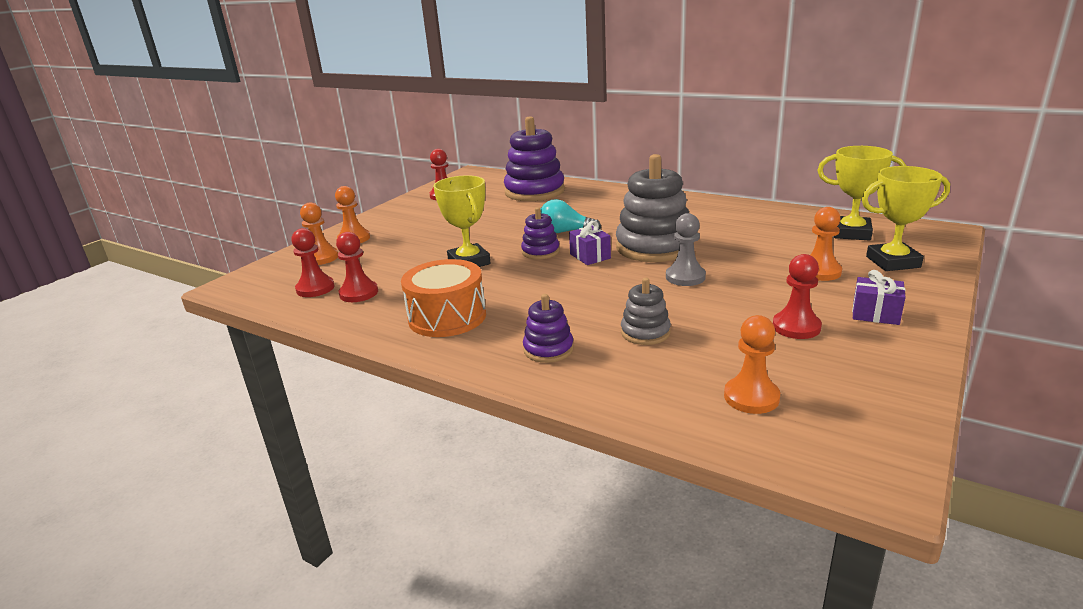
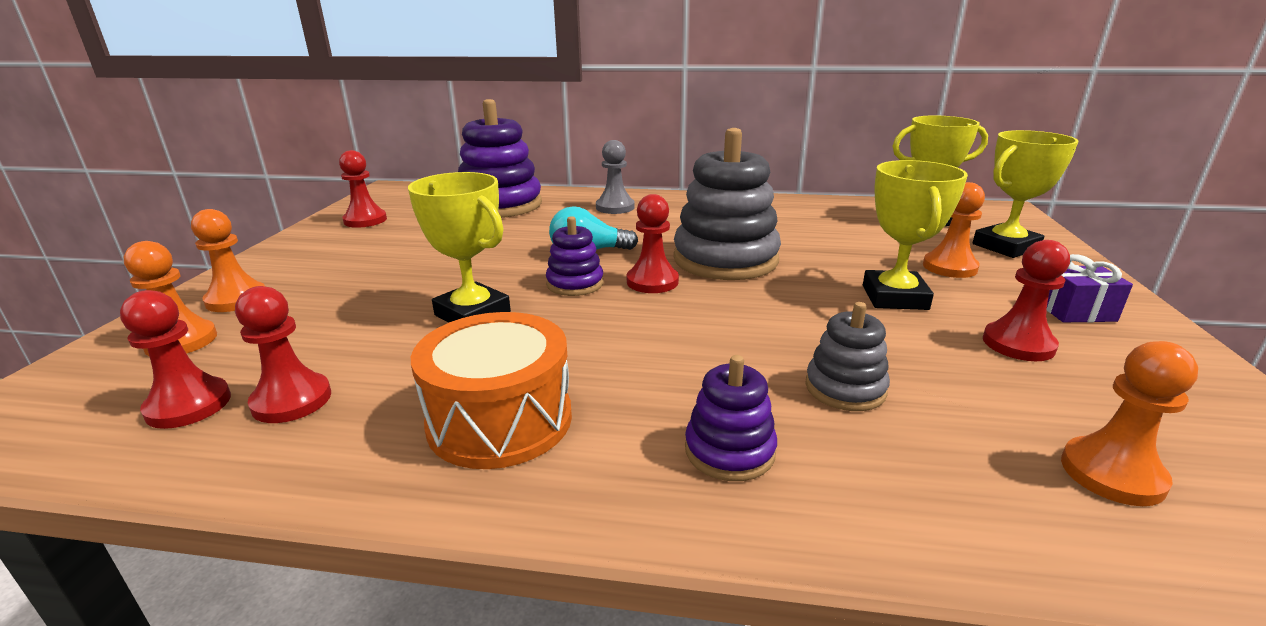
camera: 25 degrees left, 0 degrees up
(590, 256) = (652, 282): purple gift -> red pawn
(685, 277) = (807, 294): grey pawn -> grey pawn (615, 207)
(746, 287) = (894, 297): none -> yellow trophy

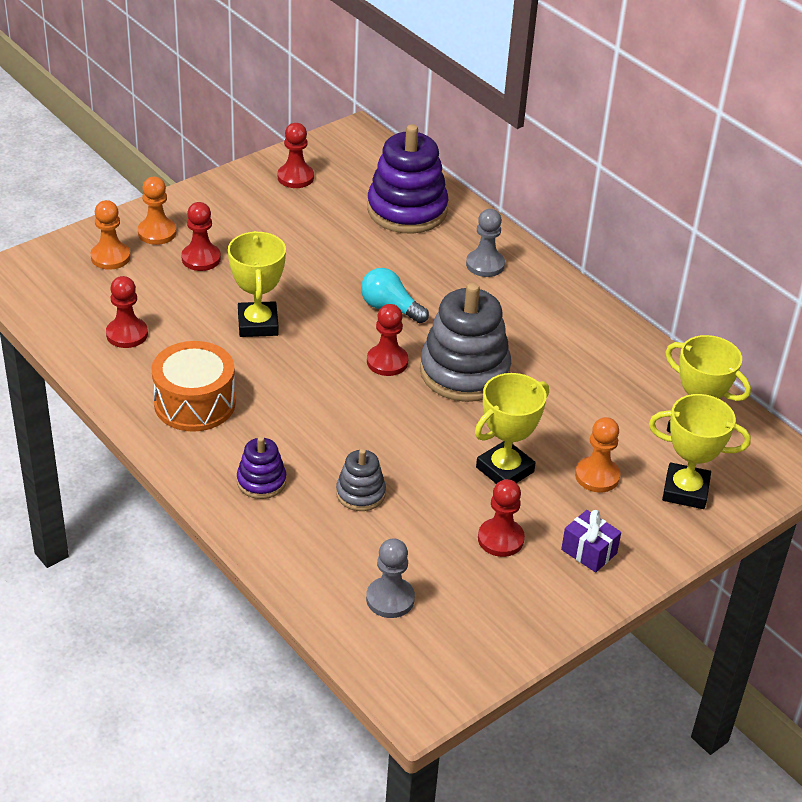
camera: 40 degrees right, 15 degrees up
(189, 405) = (87, 310): red pawn -> red pawn (201, 258)
(575, 284) = (341, 334): purple stacking toy -> none
(1112, 474) = (390, 599): orange pawn -> grey pawn

